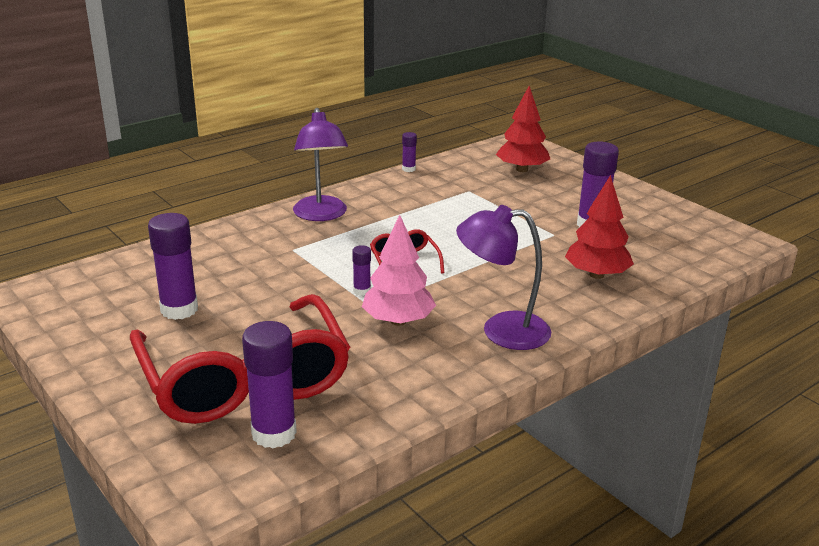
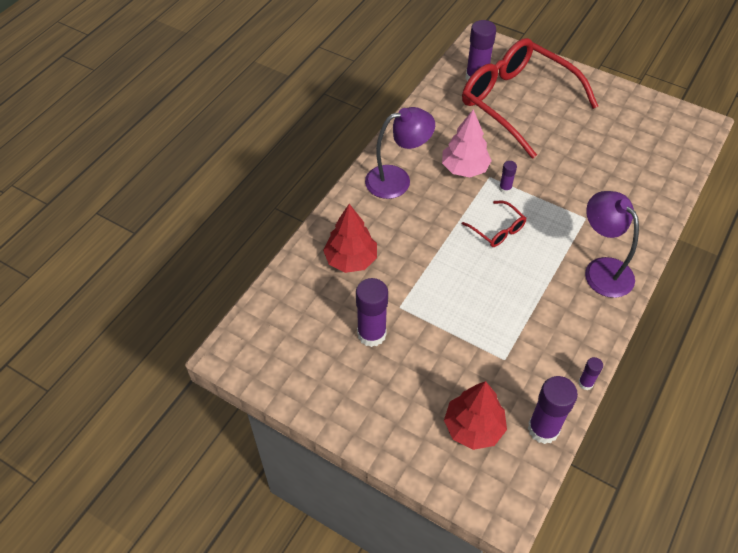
camera: 160 degrees right, 25 degrees up
(179, 309) = (600, 138): purple glue stick -> purple glue stick (543, 429)

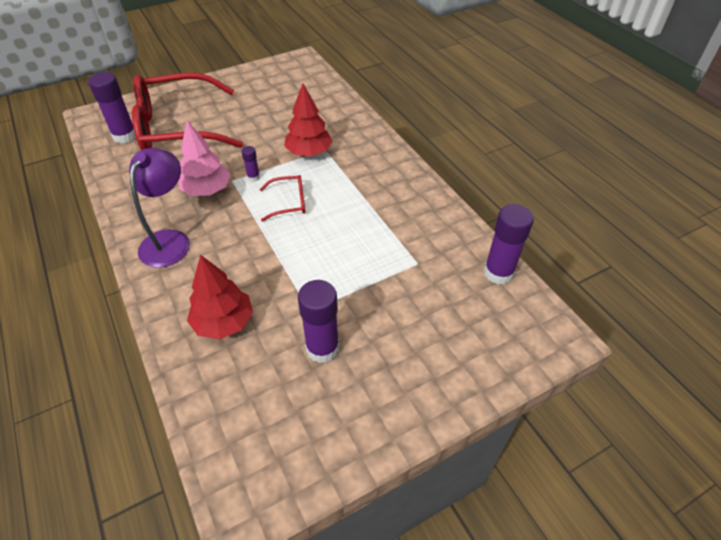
camera: 60 degrees left, 5 degrees down
(473, 427) = (471, 319): red tree -> red tree (309, 153)
(585, 383) = (471, 226): purple glue stick -> none
(601, 269) = (378, 165): purple lamp -> none

